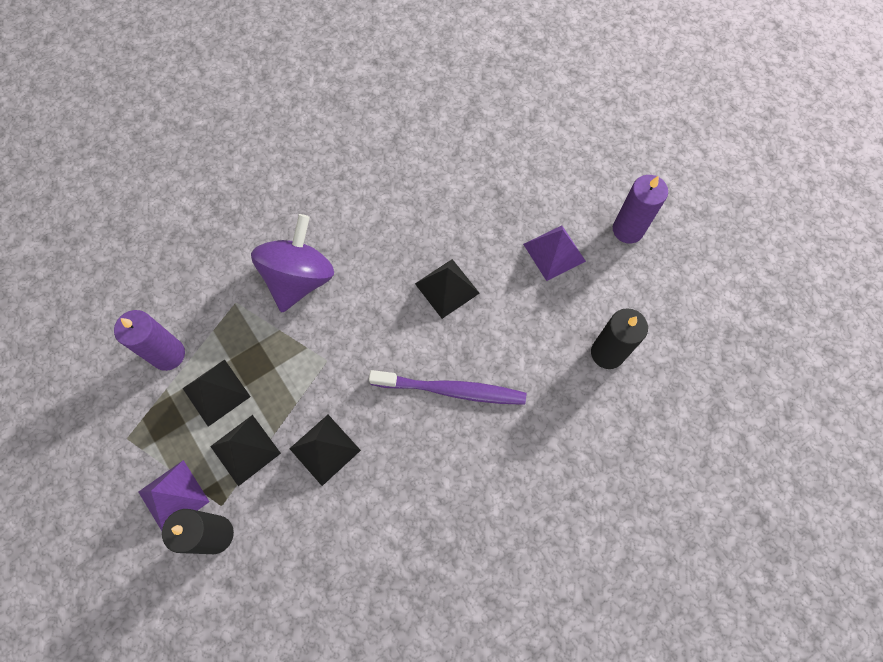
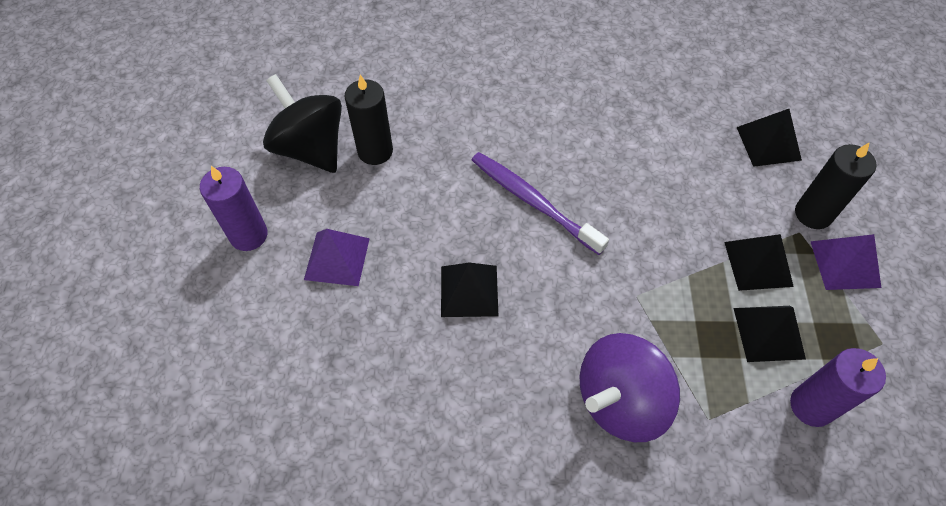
camera: 145 degrees left, 10 degrees down
(325, 449) = (680, 222): black pyramid -> black pyramid (768, 143)
(657, 322) = (311, 148): none -> black spinning top

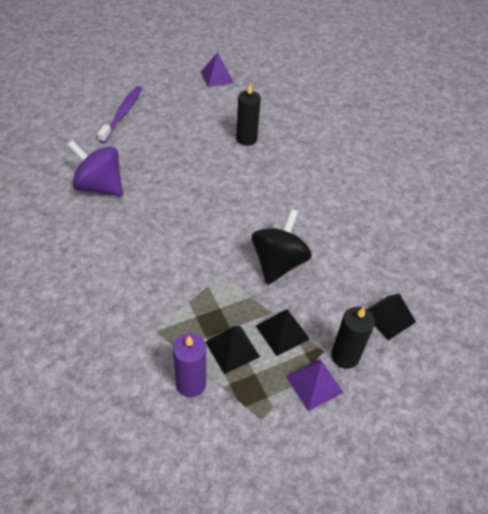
camera: 60 degrees right, 10 degrees down
(248, 235) = (167, 115): purple candle -> none
(311, 148) = (231, 116): black spinning top -> black spinning top (278, 263)
(337, 258) = (172, 148): purple pyramid -> purple pyramid (217, 77)
(469, 290) = (182, 202): black pyramid -> none
(533, 201) = (256, 211): purple toothbrush -> purple toothbrush (122, 114)
(620, 400) = (148, 285): purple spinning top -> purple spinning top (99, 187)

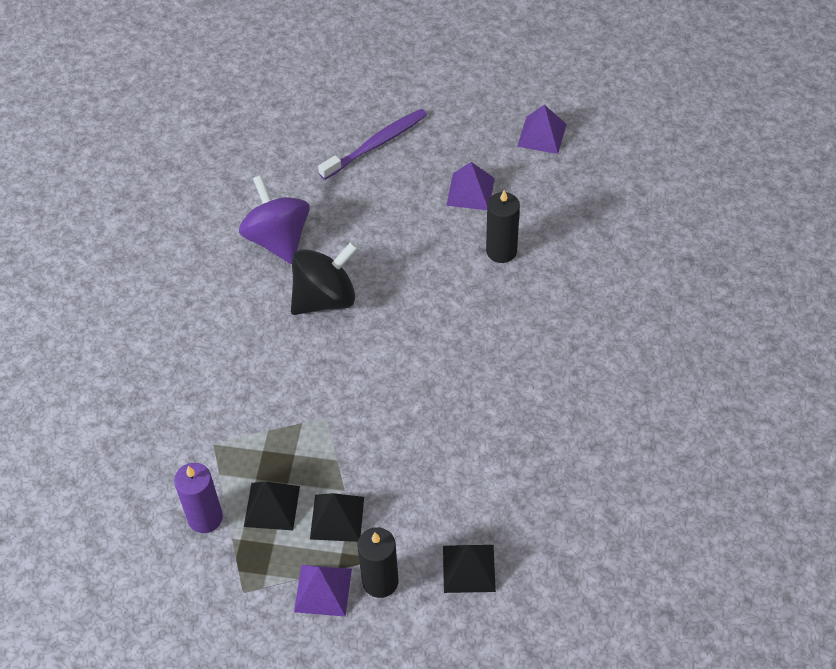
camera: 40 degrees right, 5 degrees up
(201, 117) = (470, 191): none -> purple pyramid
(278, 263) = (399, 437): black spinning top -> black spinning top (325, 298)

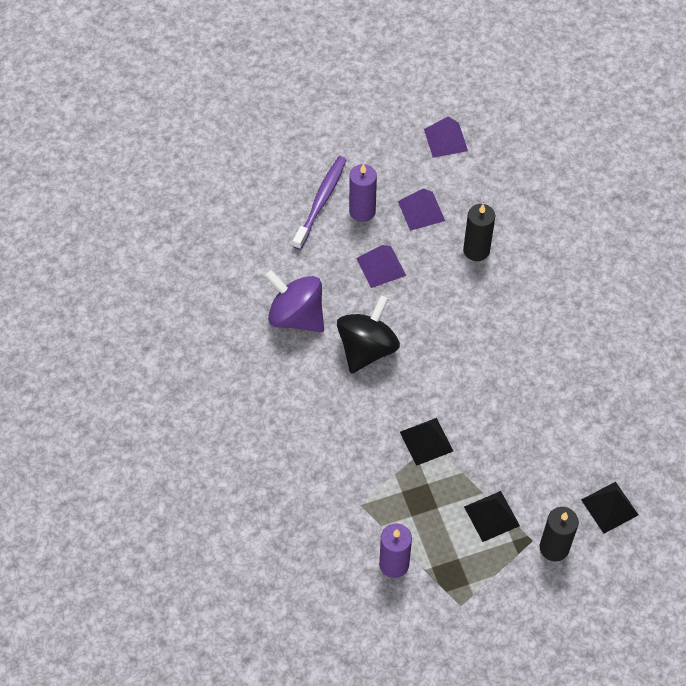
camera: 30 degrees left, 5 degrees up
(271, 506) = (437, 531): black pyramid -> black pyramid (426, 441)
(323, 590) = (517, 574): purple pyramid -> purple pyramid (381, 266)
(410, 169) = (362, 211): none -> purple candle

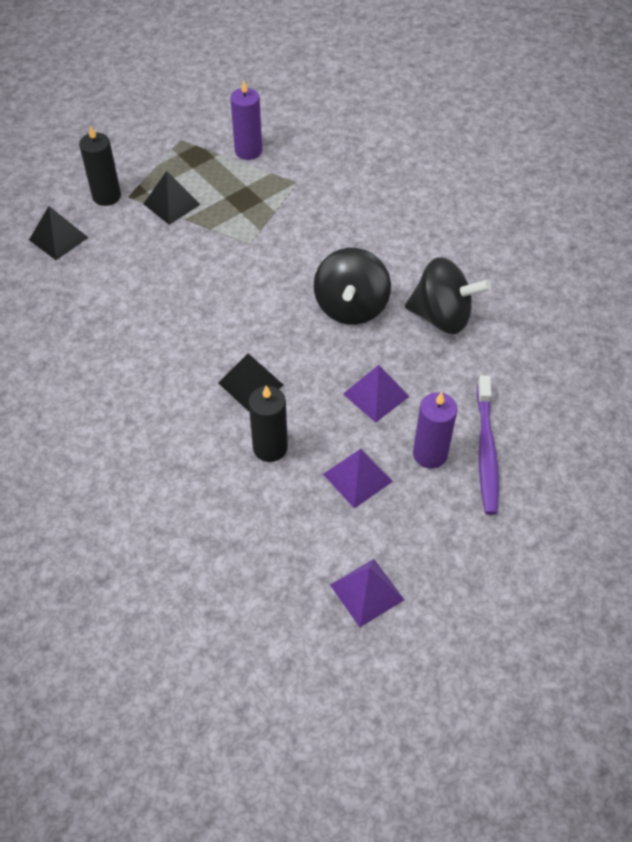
camera: 160 degrees right, 5 degrees down
(296, 316) = (442, 317): purple spinning top -> black spinning top
(426, 441) = (255, 244): black pyramid -> black pyramid (251, 384)

